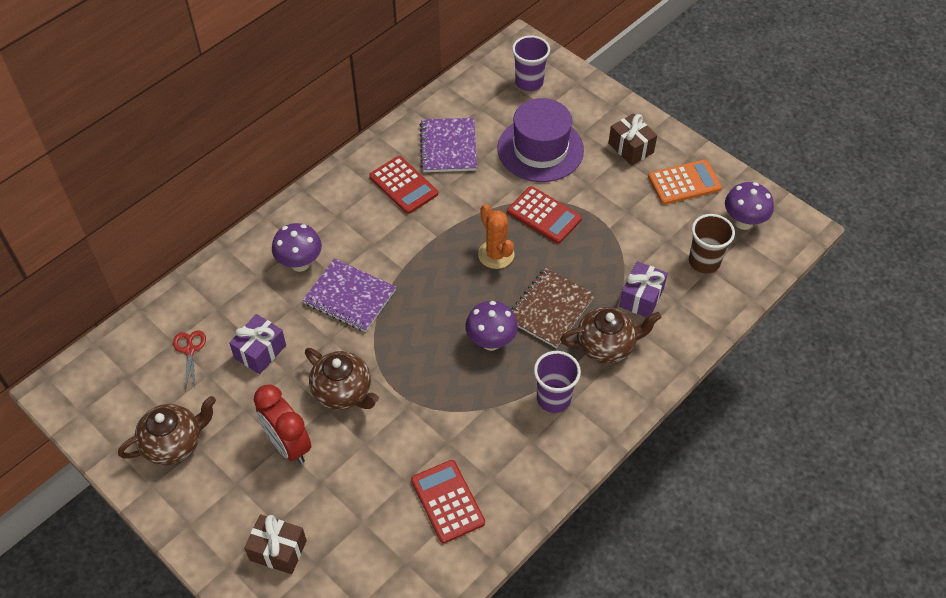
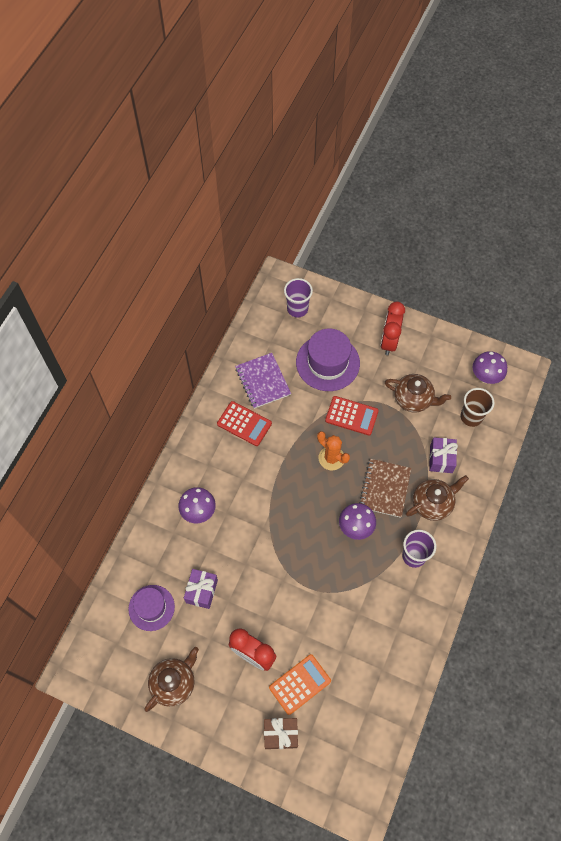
camera: 20 degrees left, 10 degrees up
(190, 350) = (151, 607): red scissors -> purple hat
(343, 392) = (273, 601): brown teapot -> brown teapot (413, 399)
(350, 297) = (245, 526): purple notebook -> none
(447, 501) = (376, 657): red calculator -> none
(631, 148) = (389, 341): brown gift -> red clock
(684, 183) = (435, 358): orange calculator -> orange calculator (300, 684)

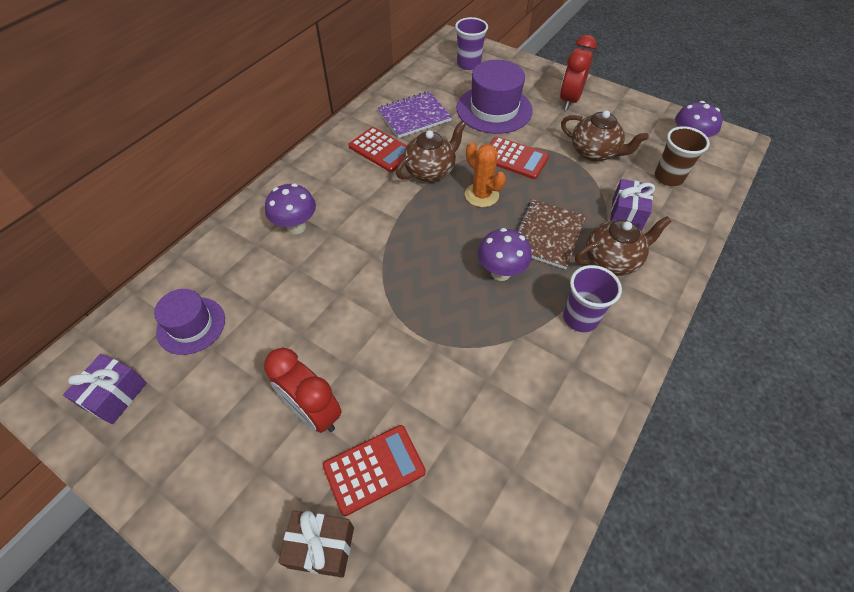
camera: 10 degrees right, 10 degrees down
(174, 683) = (181, 432): brown teapot -> brown teapot (430, 171)
(201, 591) = (267, 316): purple gift -> purple gift (115, 395)
(262, 381) = (414, 116): purple notebook -> purple notebook turned 75 degrees clockwise
(300, 684) = (374, 469): orange calculator -> red calculator

